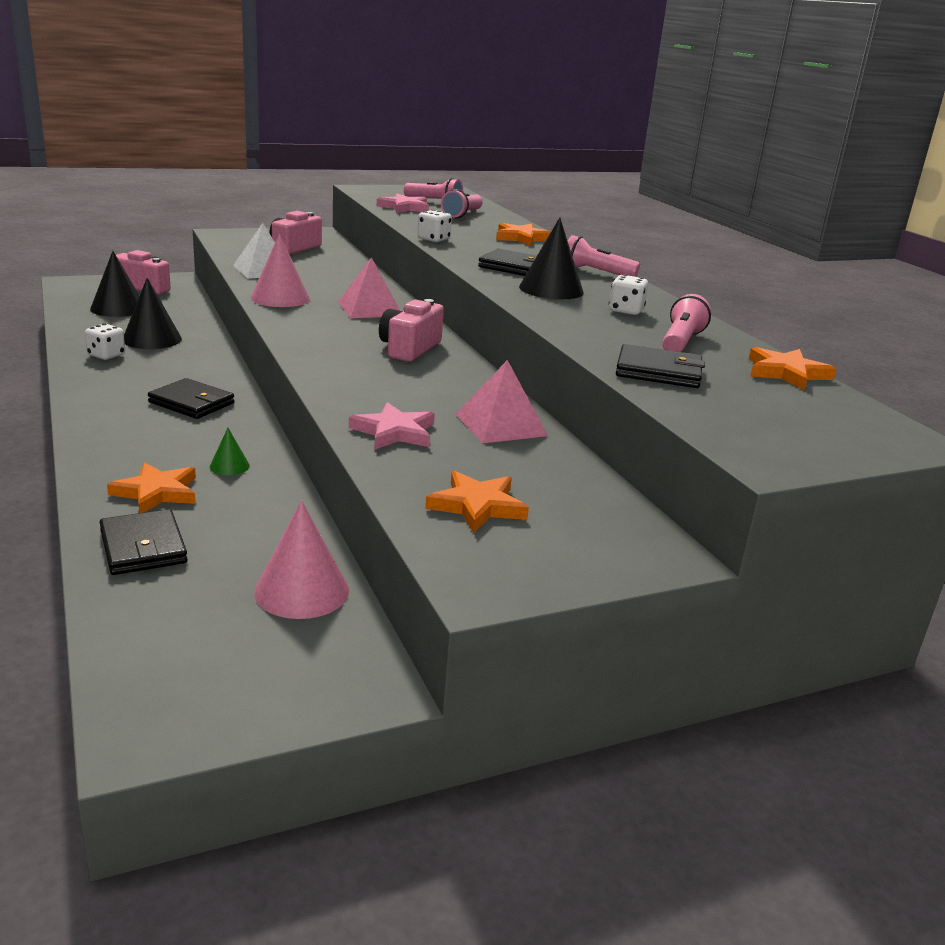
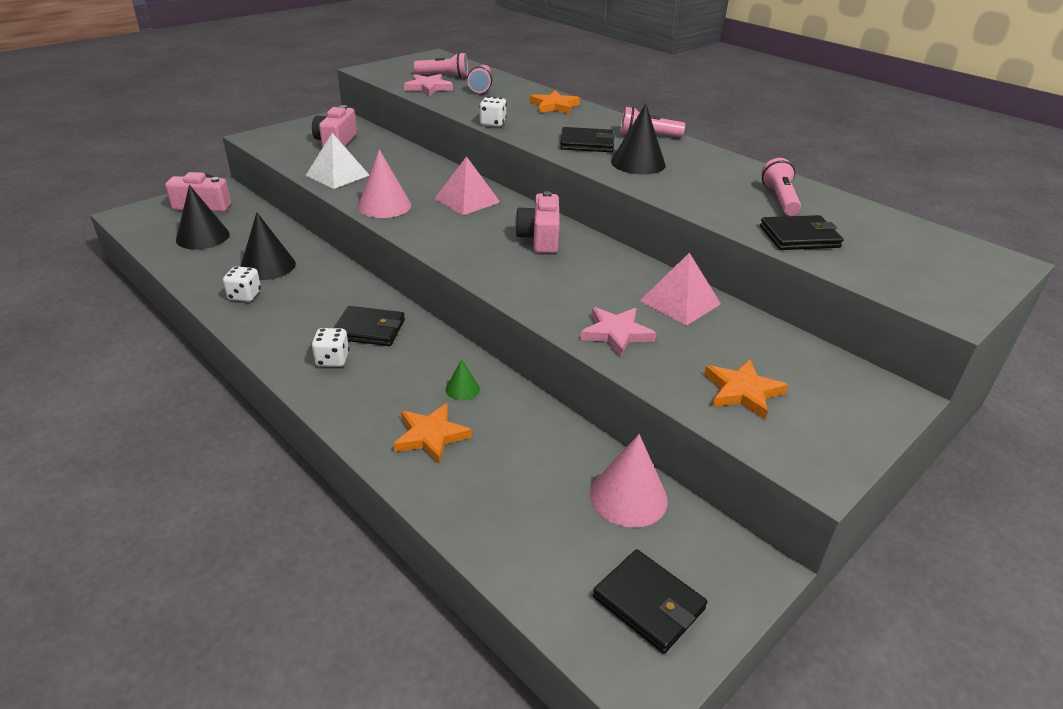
camera: 20 degrees left, 10 degrees up
(143, 547) = (473, 496): black wallet -> black wallet (648, 603)
(626, 311) = (711, 174): white dice -> white dice (332, 359)
(786, 373) = (872, 214): orange star -> none

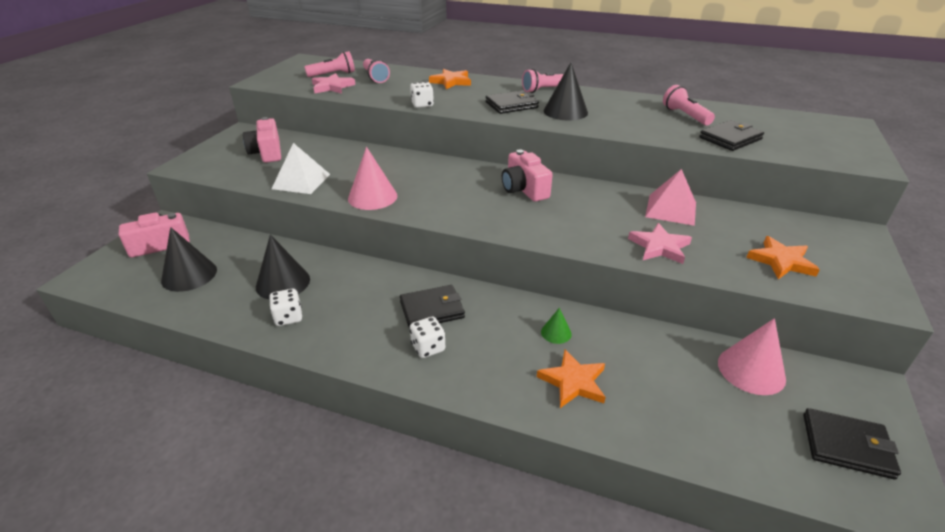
camera: 25 degrees left, 0 degrees up
(467, 200) = (435, 174): pink pyramid -> none

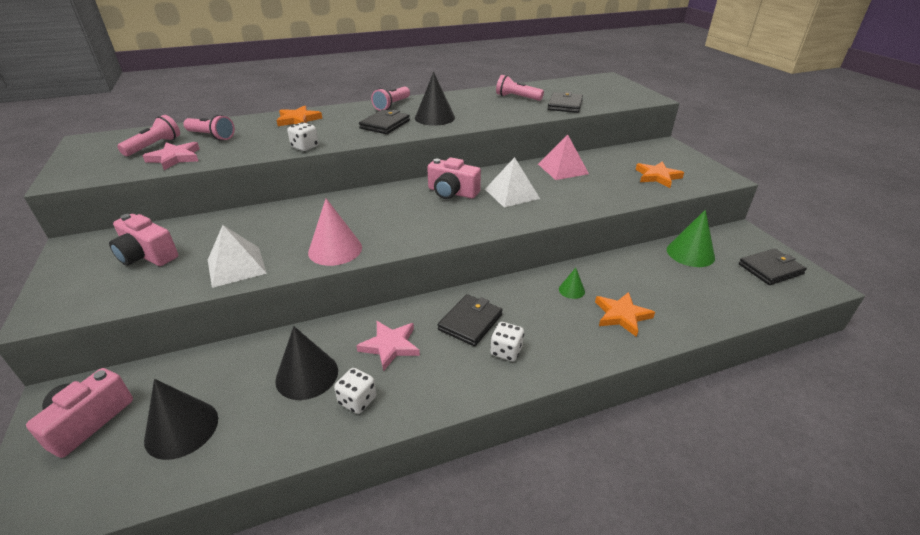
camera: 40 degrees left, 0 degrees up
(578, 212) = (512, 194): none -> white pyramid
(659, 247) = (590, 196): pink star -> pink star (390, 346)
(751, 370) = (690, 253): pink cone -> green cone

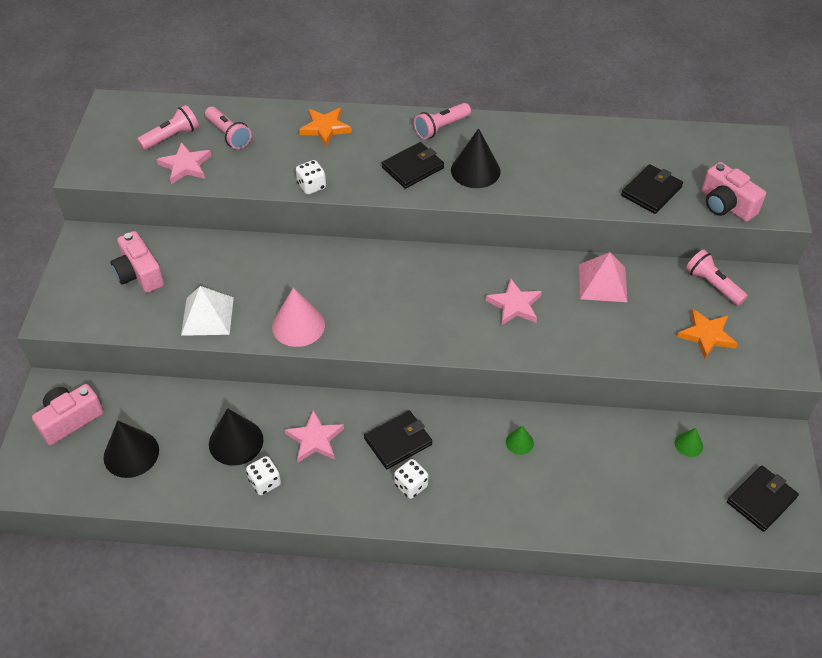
camera: 25 degrees right, 15 degrees up
(452, 192) = (452, 281): pink camera -> pink camera (726, 205)
(512, 194) = (514, 305): white pyramid -> pink star
(517, 98) = (602, 155): pink flashlight -> pink flashlight (712, 285)
(621, 315) = (546, 491): orange star -> none
(690, 253) = (688, 444): green cone -> green cone, size x0.52
(770, 269) = (761, 500): black wallet -> black wallet turned 45 degrees counterclockwise

